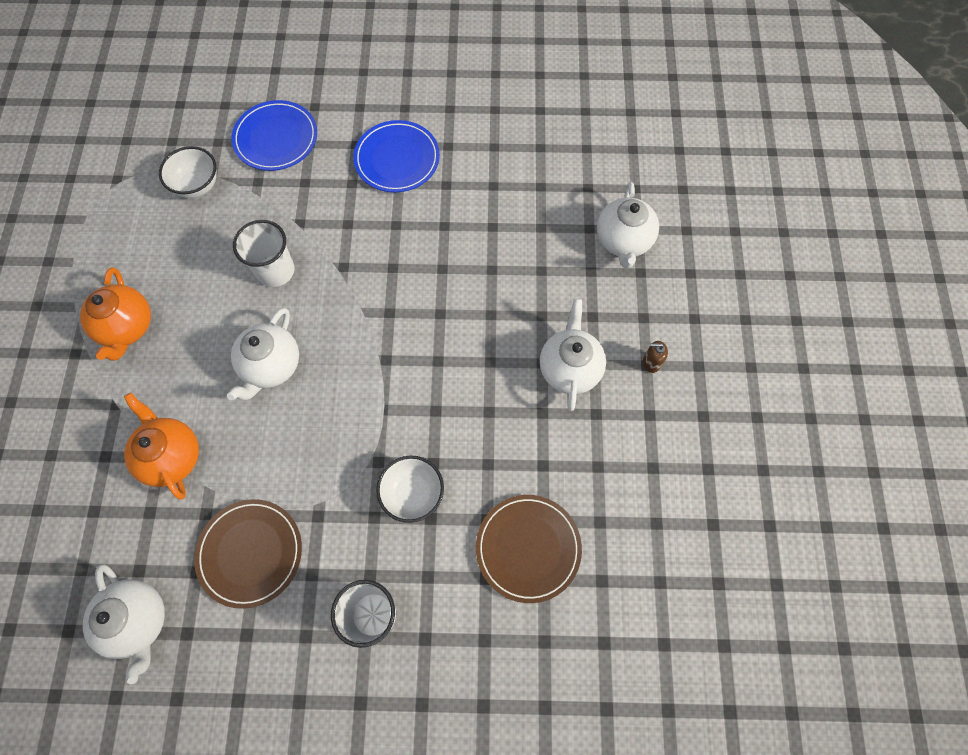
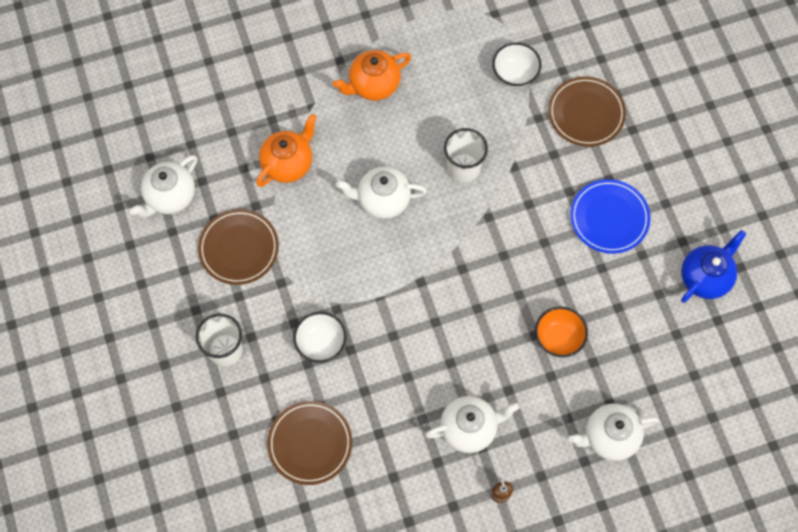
camera: 70 degrees right, 0 degrees up
(276, 138) = (586, 113): blue plate -> brown plate
(493, 104) = (705, 277): none -> blue teapot
(504, 249) = (558, 338): none -> orange bowl

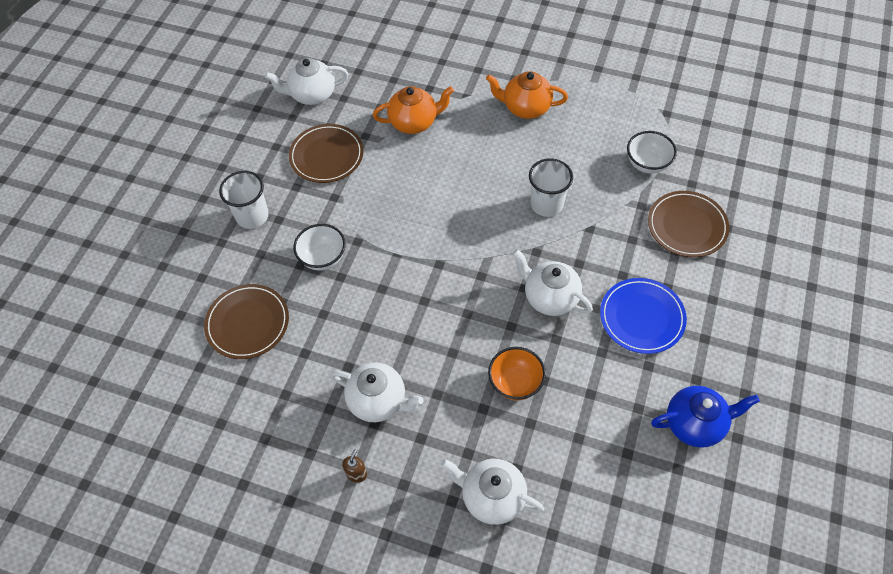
camera: 40 degrees right, 10 degrees down
(382, 200) = (461, 188): white teapot -> white teapot (549, 297)

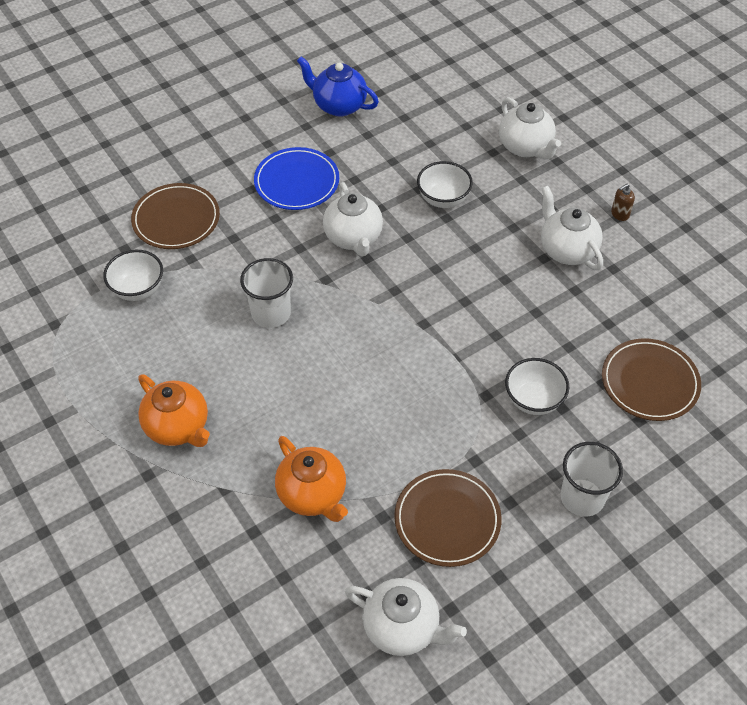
camera: 145 degrees left, 5 degrees down
(414, 122) = (313, 495): orange teapot -> orange teapot turned 150 degrees counterclockwise
(515, 383) = (443, 199): orange bowl -> white bowl

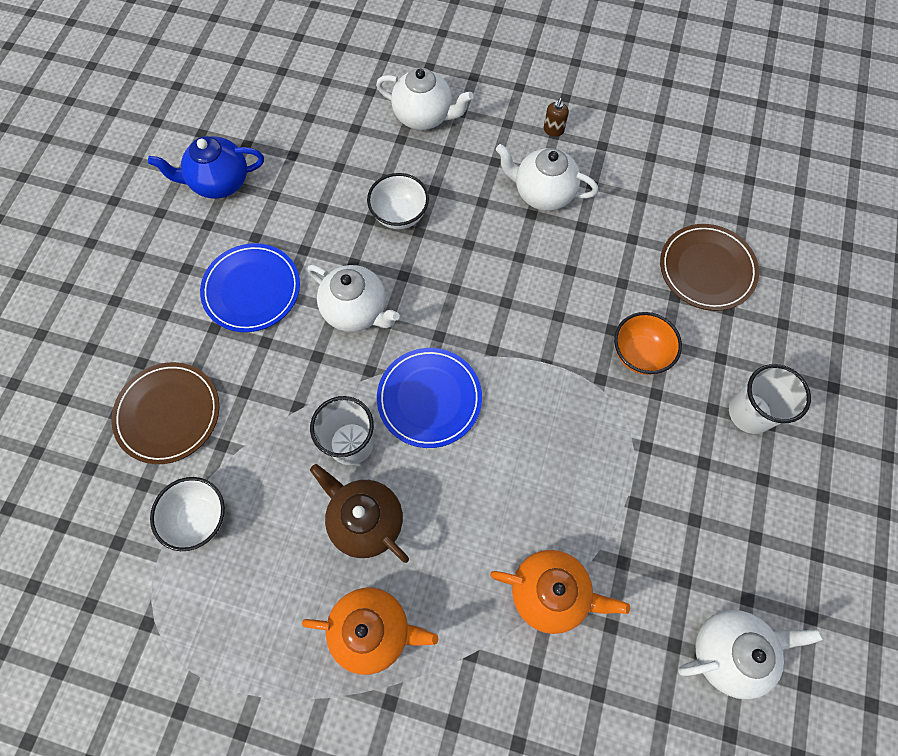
camera: 40 degrees left, 15 degrees up
(235, 363) = (365, 520): none -> brown teapot
(349, 323) = (429, 399): none -> blue plate
(447, 520) = (673, 520): brown plate -> none
(533, 400) = (639, 354): white bowl -> orange bowl

